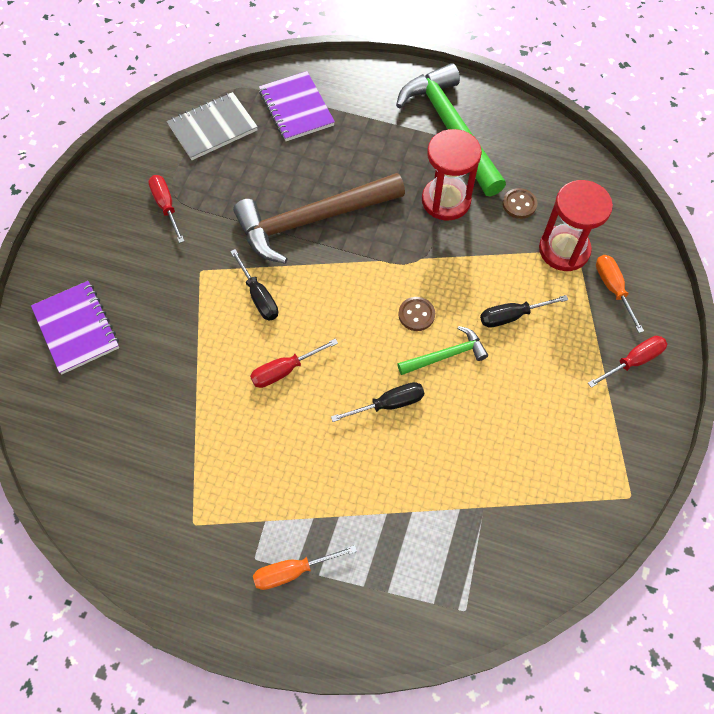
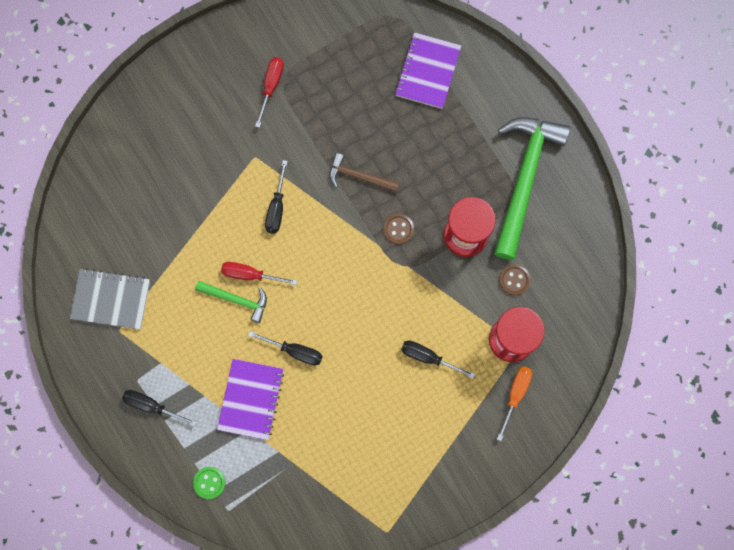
camera: 40 degrees right, 15 degrees up
(77, 328) = (146, 138): purple notebook -> purple notebook (251, 399)
(213, 128) = (354, 42): grey notebook -> grey notebook (111, 299)
(293, 571) = (152, 406): orange screwdriver -> black screwdriver
(311, 221) = (359, 176): brown hammer -> brown hammer, size x0.49
(416, 315) = (367, 305): brown button -> brown button (398, 229)
(420, 598) = (209, 482): none -> green button
(446, 355) = (360, 349): green hammer -> green hammer (237, 300)
(633, 361) = (476, 453): red screwdriver -> none

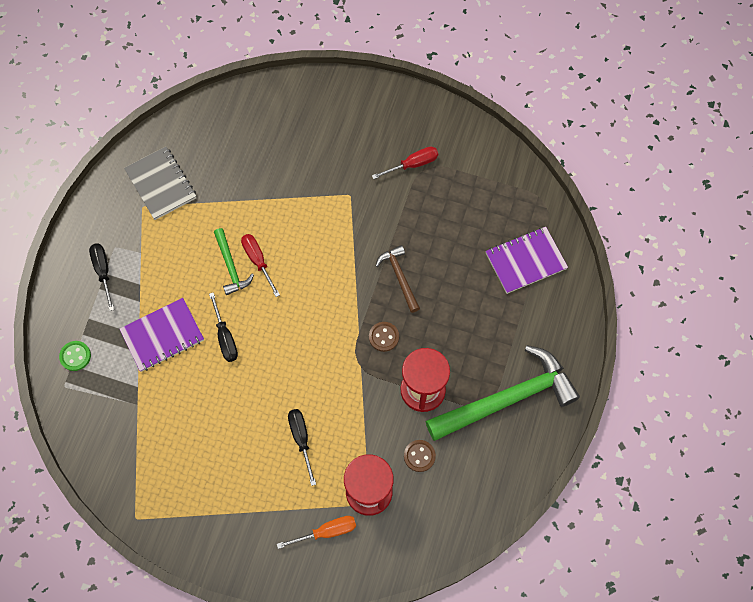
camera: 50 degrees right, 10 degrees down
(277, 207) = (325, 239): black screwdriver -> none

